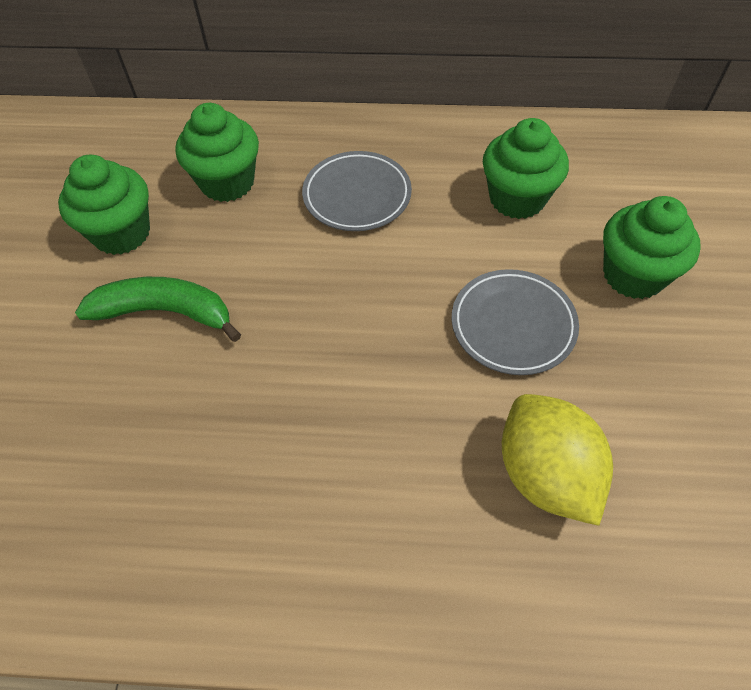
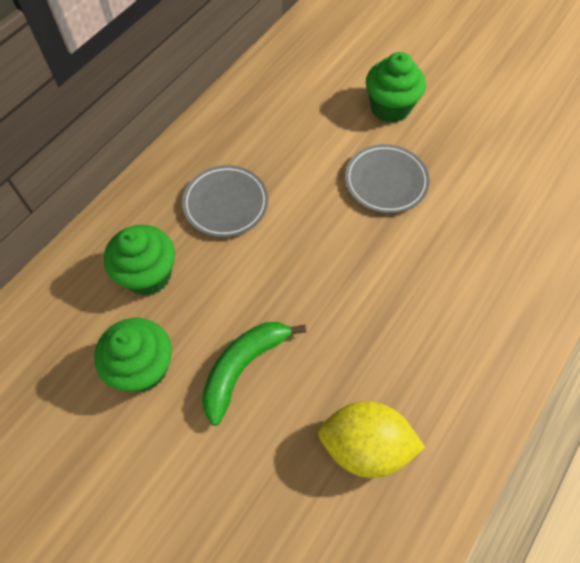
camera: 60 degrees left, 5 degrees up
(517, 198) = (295, 124): green cupcake -> none
(545, 474) = (486, 223): yellow lemon -> yellow lemon (365, 446)

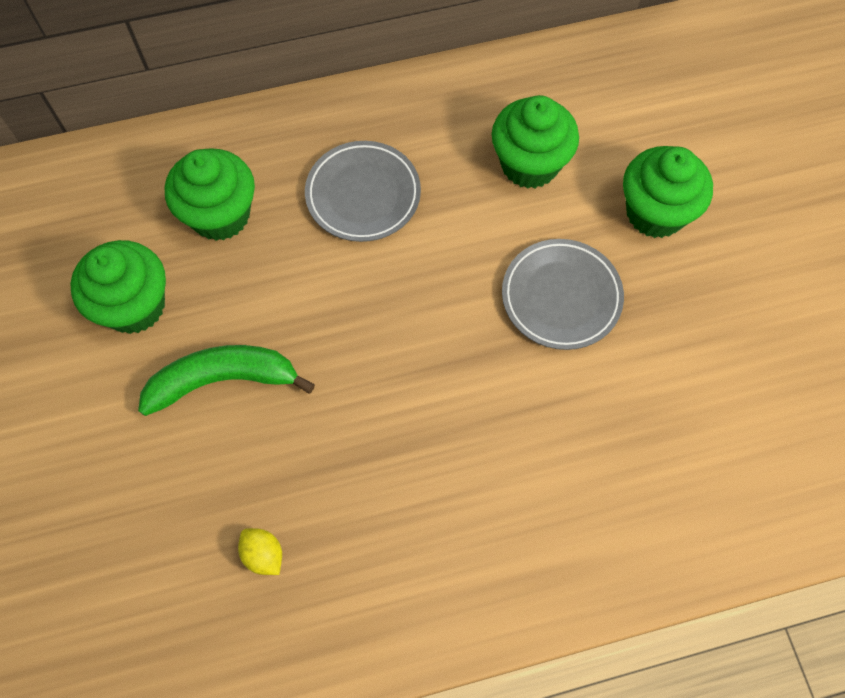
camera: 40 degrees right, 5 degrees up
(303, 126) = (529, 164): none -> green cupcake
(365, 446) = (263, 555): yellow lemon -> yellow lemon, size x0.44

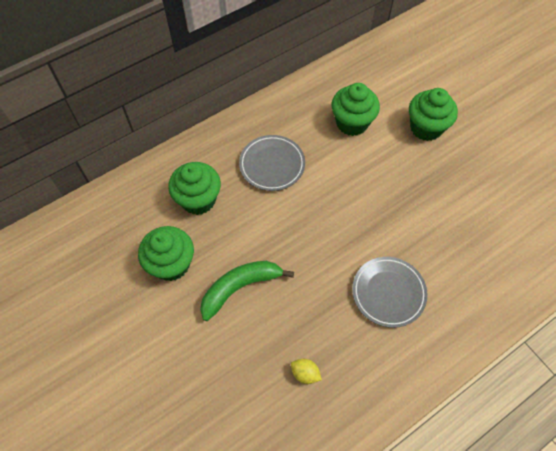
camera: 20 degrees left, 5 degrees down
(561, 297) = (399, 184): grey plate -> grey plate (388, 293)

